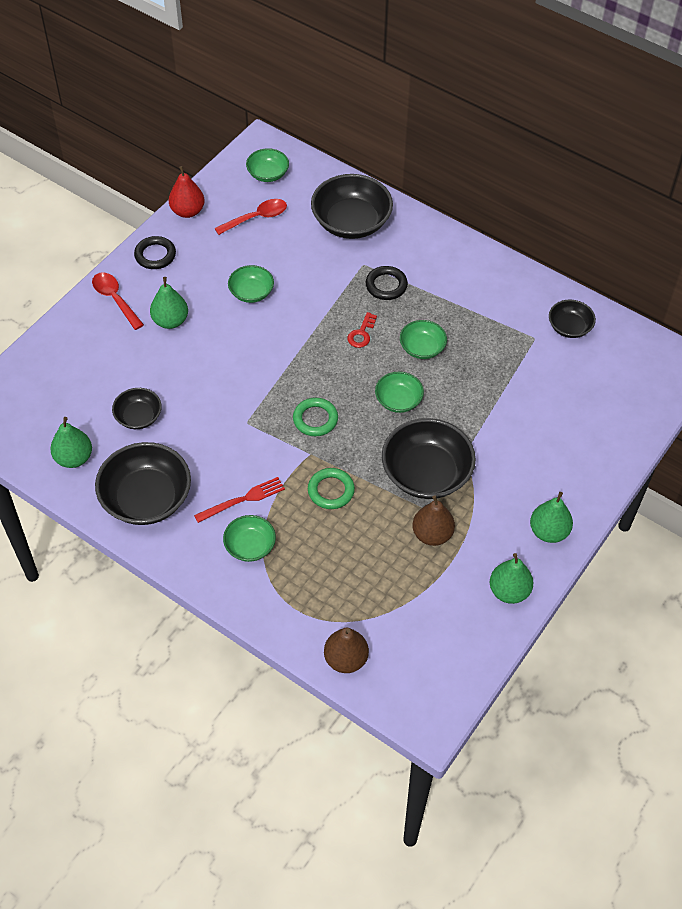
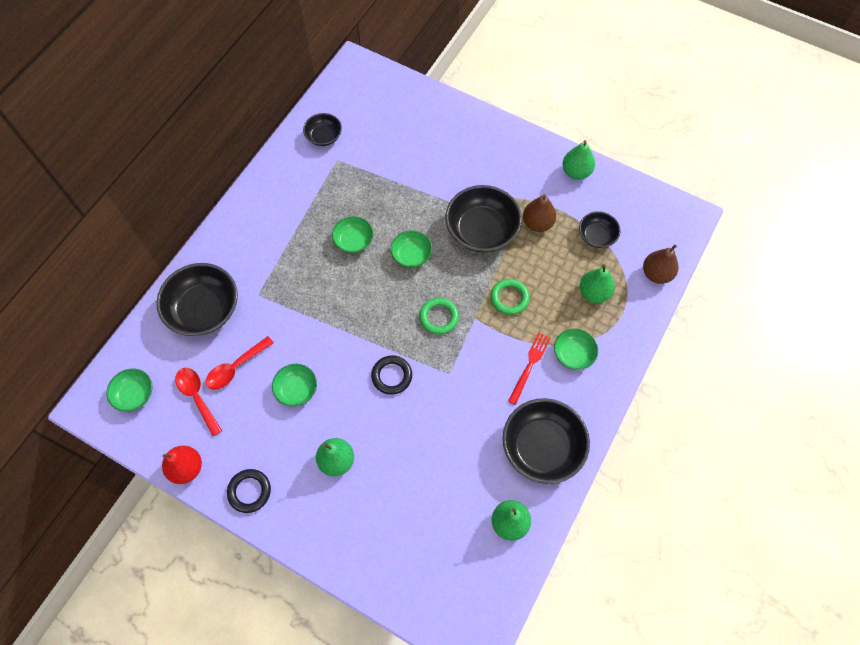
camera: 95 degrees left, 10 degrees up
(115, 299) = (311, 522): red spoon -> red spoon (236, 367)
(138, 417) = (454, 470): black bowl -> black bowl (596, 236)
(243, 500) = (529, 365): red fork -> red fork turned 60 degrees clockwise
(361, 333) = (341, 289): red key -> none
(386, 285) = (283, 273): black ring -> black ring (392, 376)
(548, 531) = (521, 148): green pear -> green pear (594, 293)

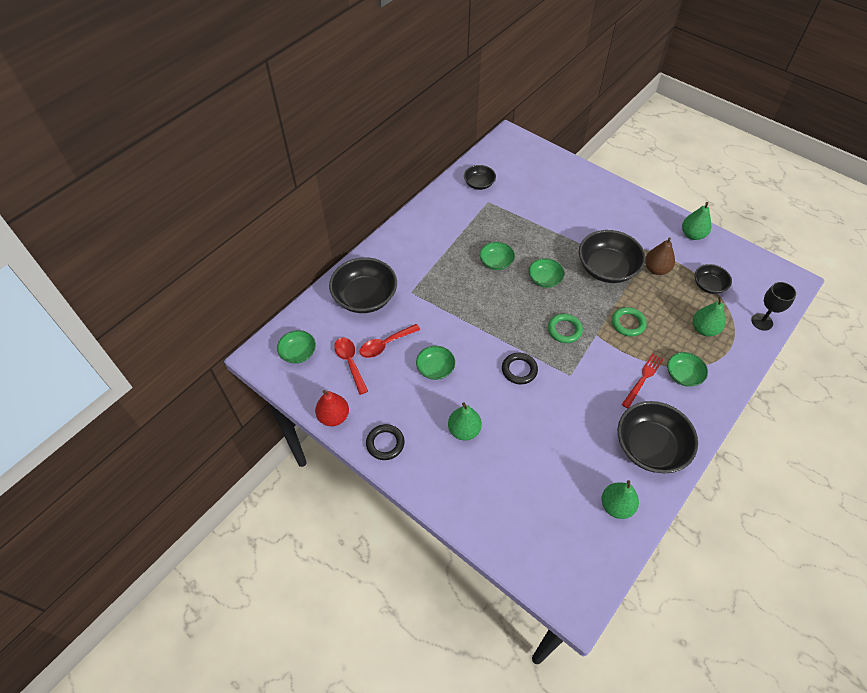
camera: 10 degrees right, 10 degrees down
(656, 274) = (762, 322): brown pear -> black goblet

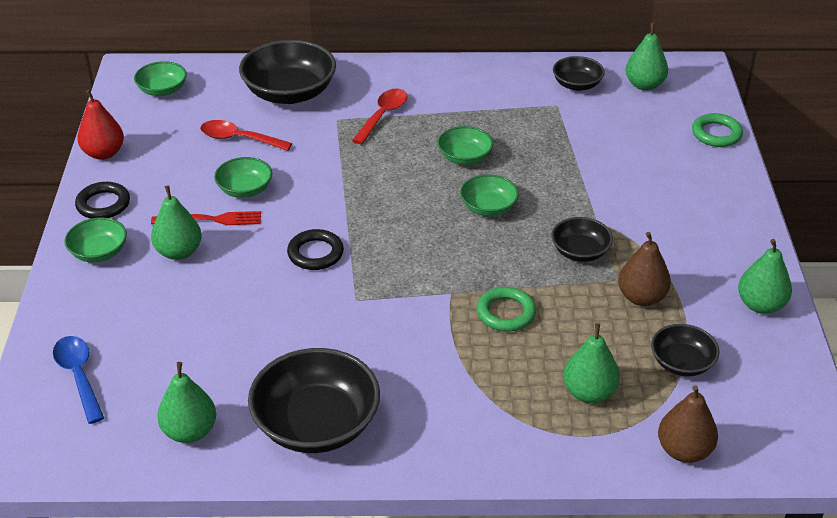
camera: 50 degrees right, 15 degrees down
(350, 363) = (187, 128): red spoon -> red spoon (383, 115)
(504, 162) = (644, 85): none -> green pear
(532, 536) = (79, 376): none -> blue spoon
(564, 330) = (424, 262): green ring -> green ring (716, 134)
(607, 268) = (580, 252): black bowl -> black bowl, size x0.54
(643, 379) = (424, 368): red fork -> red fork (211, 220)
(683, 375) = (477, 406): green bowl -> green bowl (99, 252)
(762, 322) = (684, 451): black goblet -> brown pear

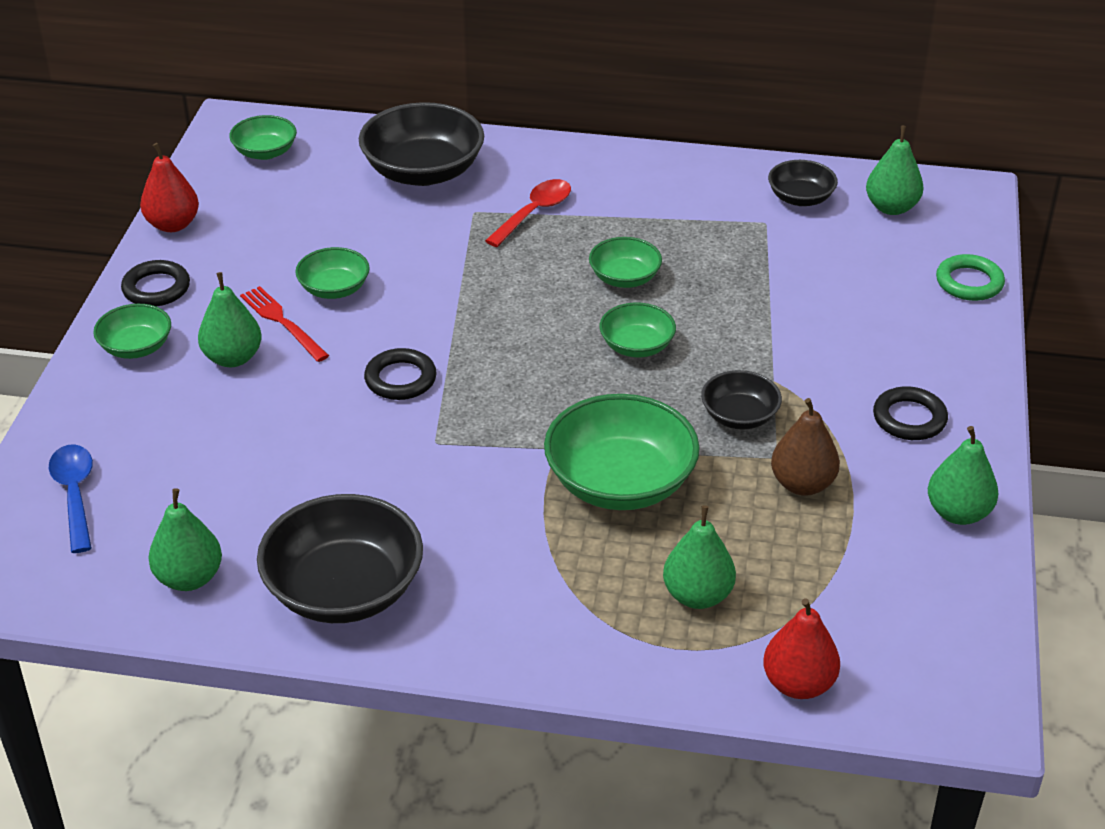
camera: 10 degrees right, 0 degrees up
(211, 220) = (282, 322): red fork -> red fork turned 135 degrees counterclockwise
(239, 139) = (344, 224): red spoon -> none
(506, 313) = (620, 482): green ring -> green bowl
(682, 363) = (830, 574): black bowl -> none
(684, 451) = (798, 684): brown pear -> red pear
(704, 239) = (909, 418): none -> black ring

